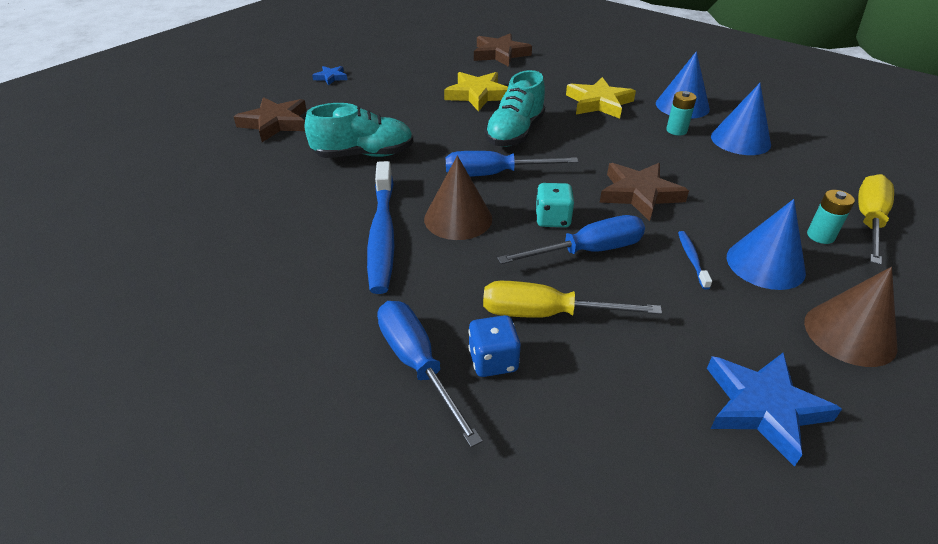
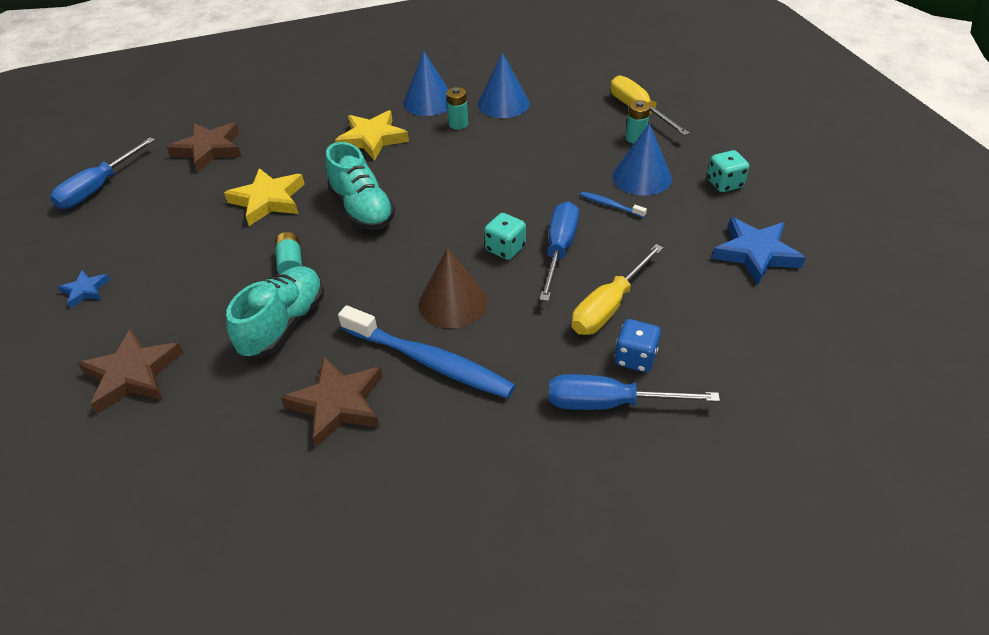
camera: 55 degrees left, 5 degrees up
(425, 130) = (291, 263): none -> turquoise battery
(494, 174) = (412, 252): blue screwdriver -> blue screwdriver (99, 188)
(639, 194) = (518, 188): brown star -> brown star (338, 404)
(849, 334) = (724, 184): brown cone -> turquoise dice

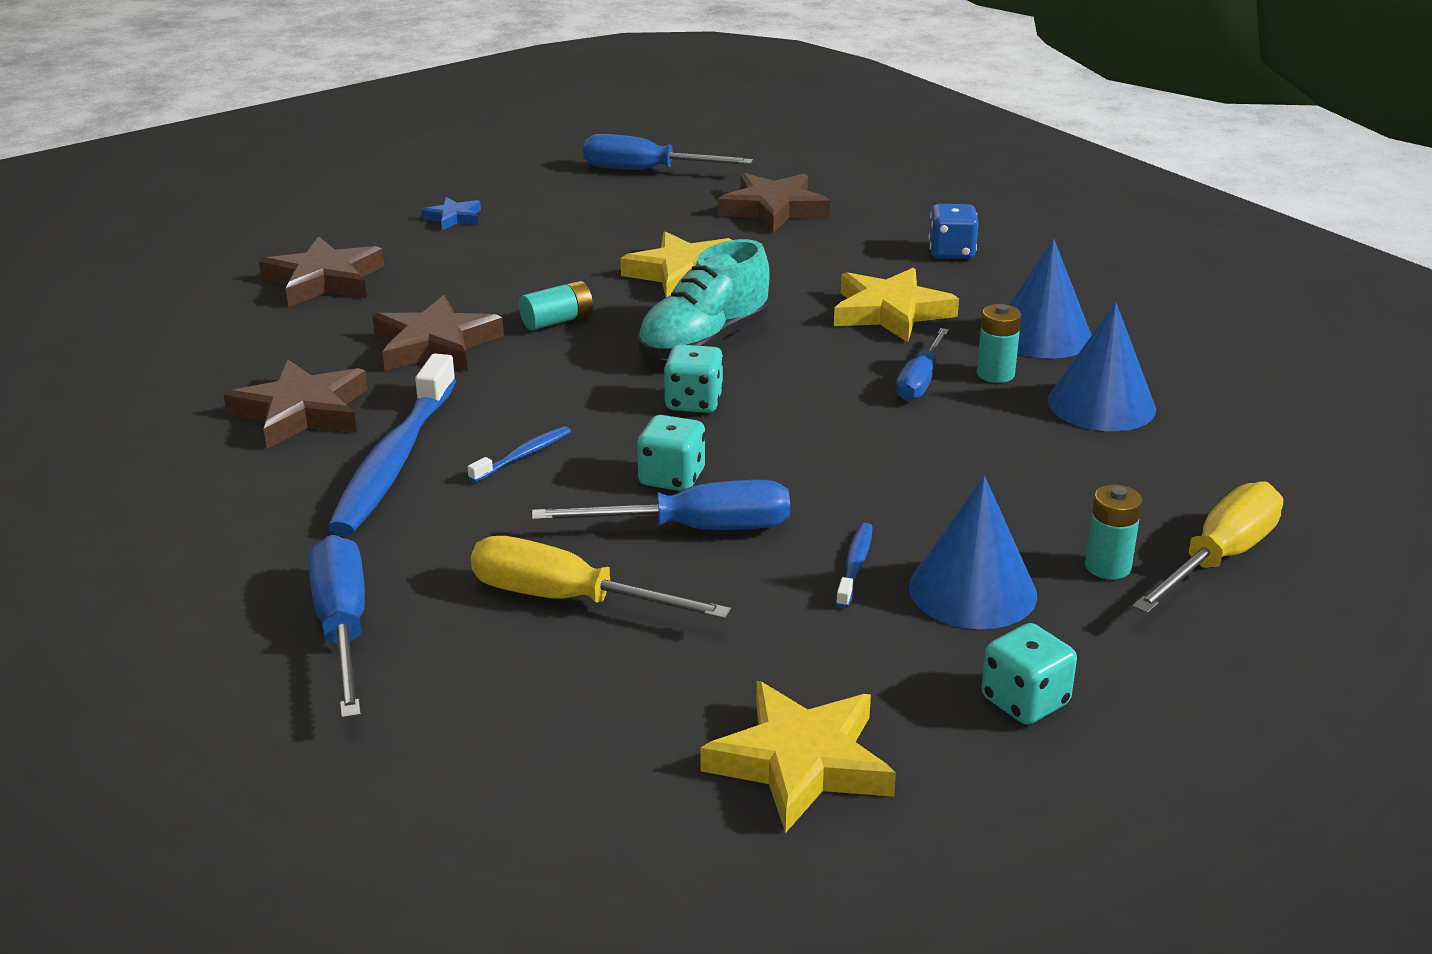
camera: 70 degrees right, 15 degrees down
(284, 324) = (435, 345): turquoise shoe -> brown star
(429, 226) = (694, 402): none -> turquoise dice
(451, 147) = (920, 381): none -> blue screwdriver
(452, 302) = (523, 456): brown cone -> blue toothbrush
(635, 358) = (450, 642): blue dice -> blue dice (951, 252)
(756, 253) = (801, 763): blue star -> yellow star

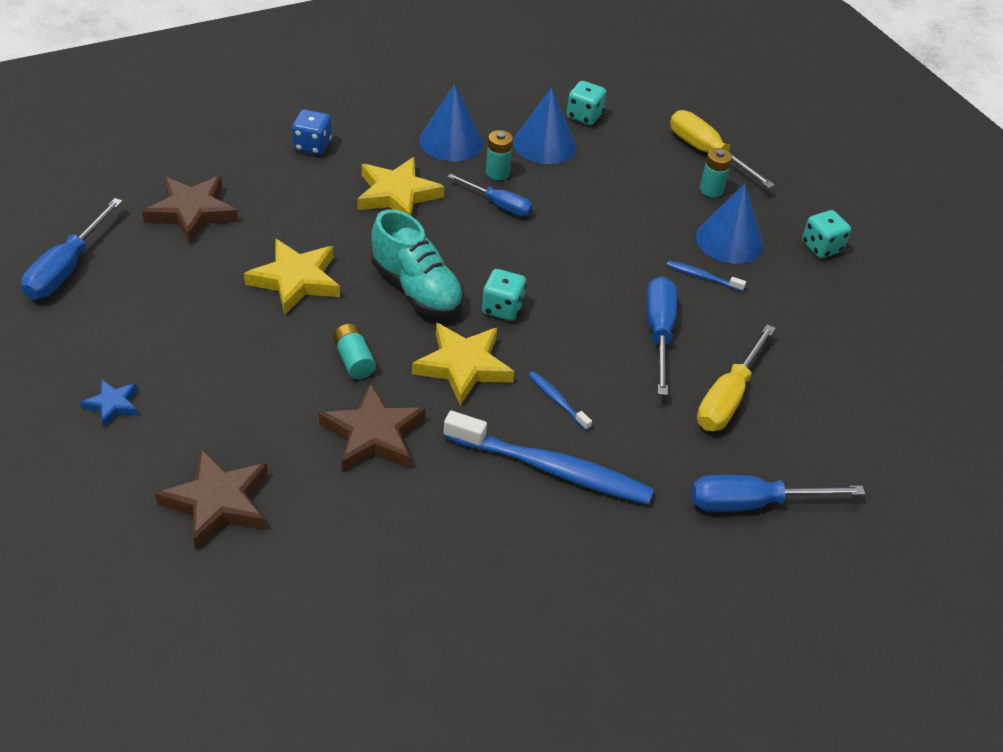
camera: 85 degrees left, 15 degrees up
(302, 412) = (466, 521): brown star -> none
(672, 478) = (598, 334): turquoise dice -> turquoise dice (584, 116)
(801, 763) = (869, 330): yellow star -> yellow star (463, 366)

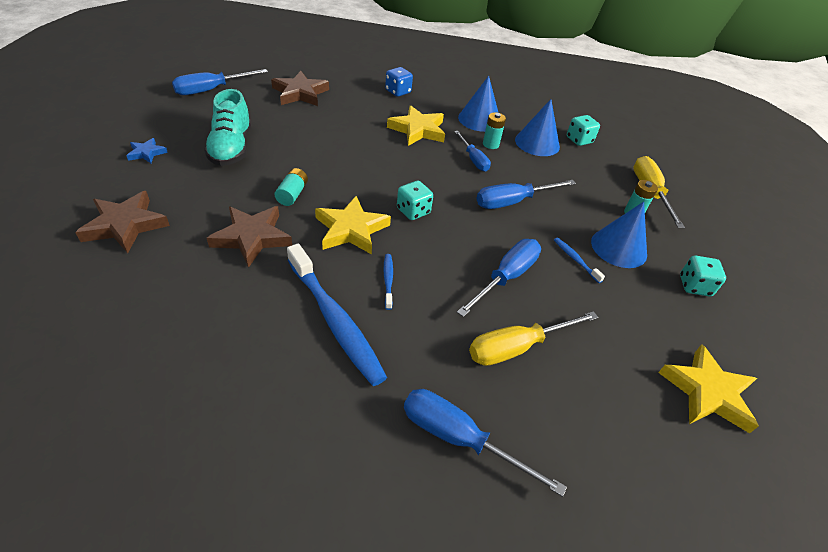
camera: 35 degrees right, 0 degrees up
(296, 280) = (312, 143): yellow star -> yellow star (707, 392)
(416, 289) = (373, 177): turquoise shoe -> turquoise shoe (232, 148)
(589, 240) = (513, 202): none -> blue screwdriver

